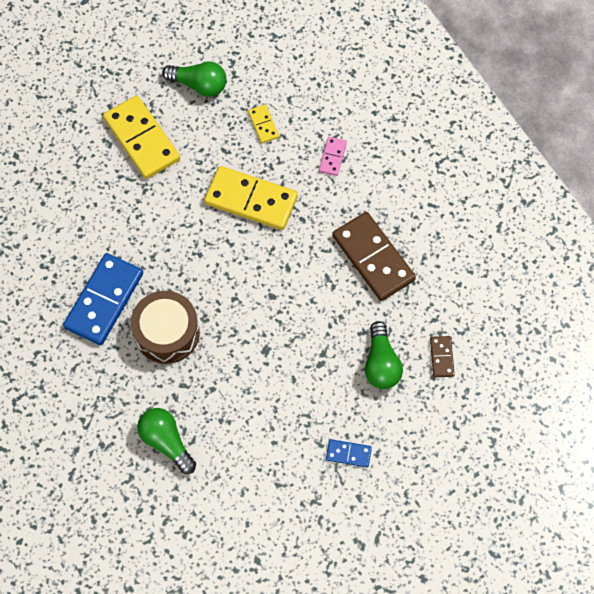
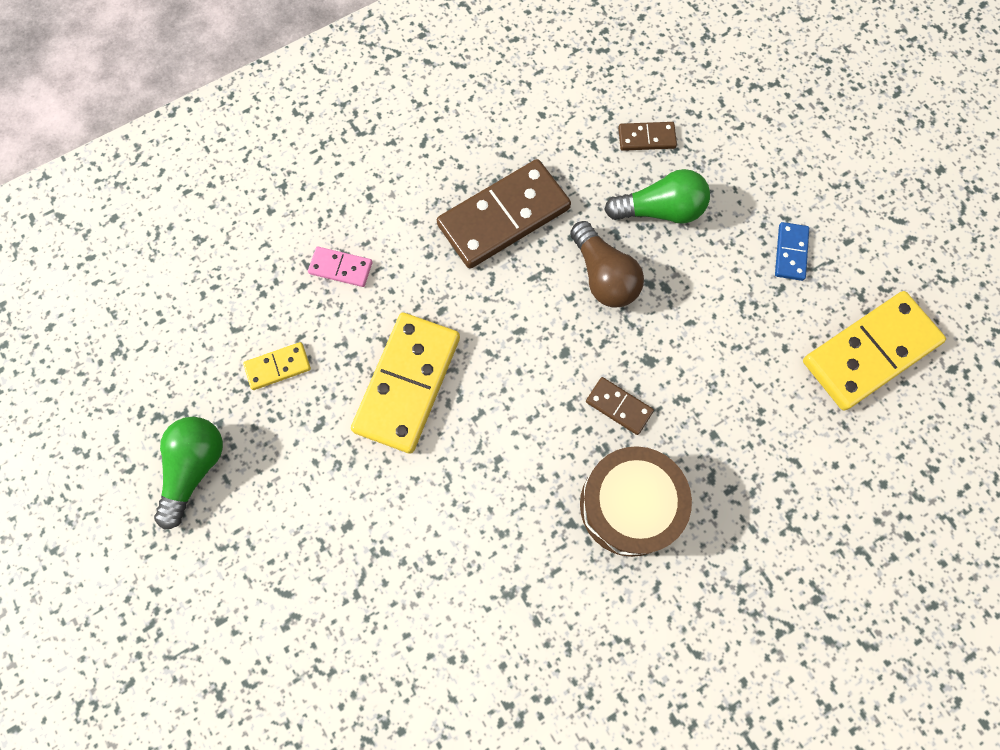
camera: 90 degrees left, 5 degrees up
(104, 300) = (579, 609): blue domino -> none
(141, 139) = (289, 561): yellow domino -> yellow domino (870, 352)
(166, 441) = (801, 499): green light bulb -> none
(233, 329) = (618, 407): none -> brown domino
(328, 322) = (603, 276): none -> brown light bulb

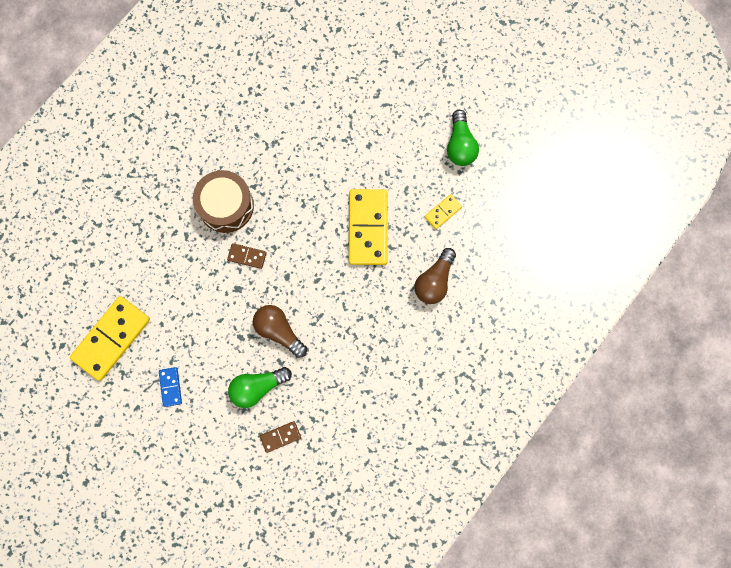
camera: 160 degrees right, 5 degrees up
(341, 268) = (434, 281): pink domino -> brown light bulb
(503, 216) = (351, 348): brown domino -> none

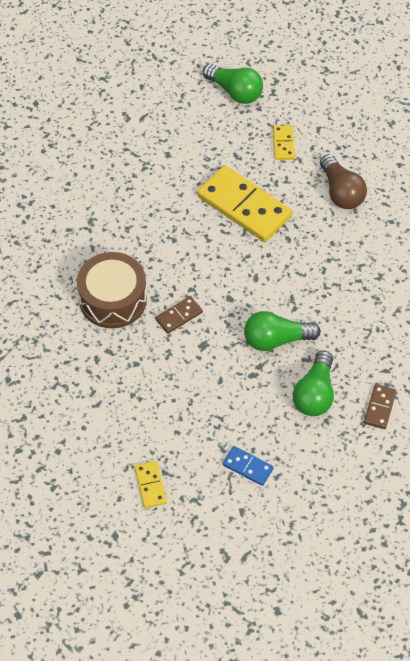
camera: 50 degrees left, 20 degrees down
(111, 338) = (150, 485): yellow domino -> yellow domino, size x0.47
(279, 331) = (276, 339): brown light bulb -> green light bulb

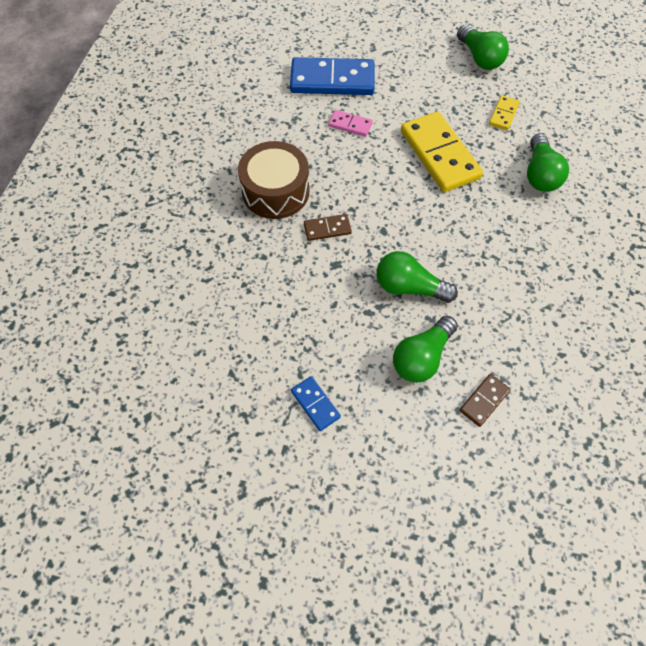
camera: 25 degrees right, 5 degrees up
(105, 167) = (332, 80): none -> blue domino
(147, 207) = (350, 125): none -> pink domino
(150, 485) = (210, 380): yellow domino -> none
(341, 192) = (539, 174): brown light bulb -> green light bulb

